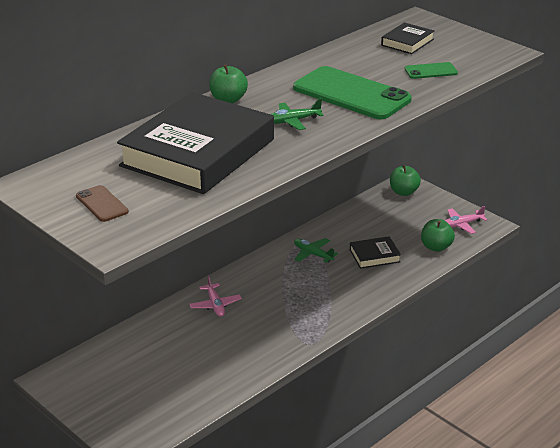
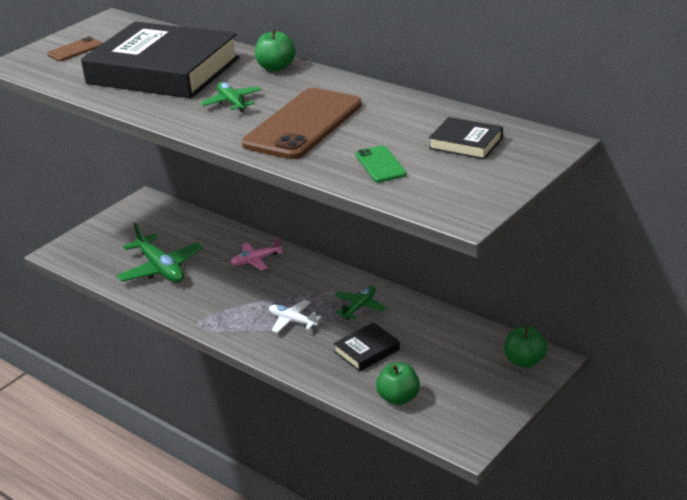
camera: 85 degrees right, 0 degrees up
(203, 366) = (161, 269): none -> green plane
(322, 289) = (292, 321): none -> white plane
(351, 94) = (303, 124): green phone -> brown phone
(374, 256) = (367, 351): black book -> black book turned 75 degrees clockwise
(461, 225) = (460, 417): pink plane -> none

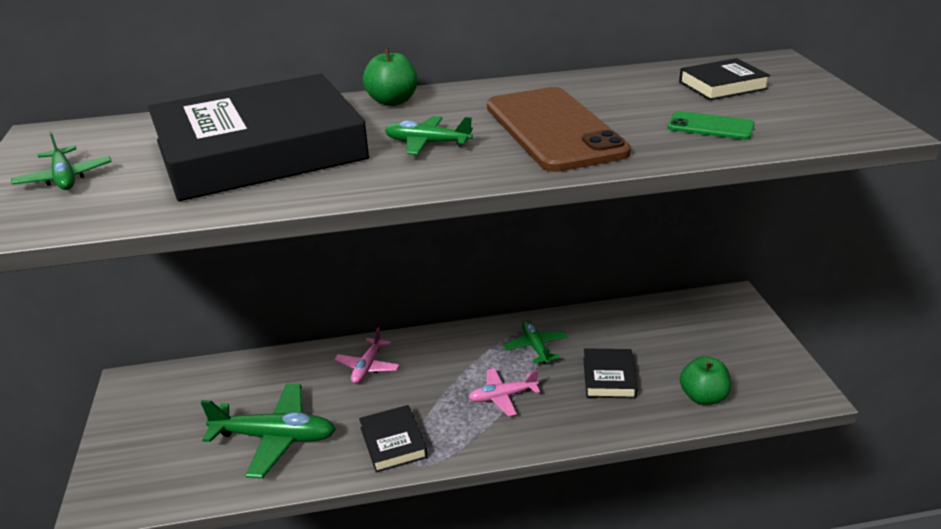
camera: 50 degrees left, 0 degrees up
(75, 50) = (65, 178): brown phone -> green plane
(204, 307) = (393, 442): none -> black book
(292, 321) = (502, 396): white plane -> pink plane
(524, 361) = (722, 308): green apple -> none

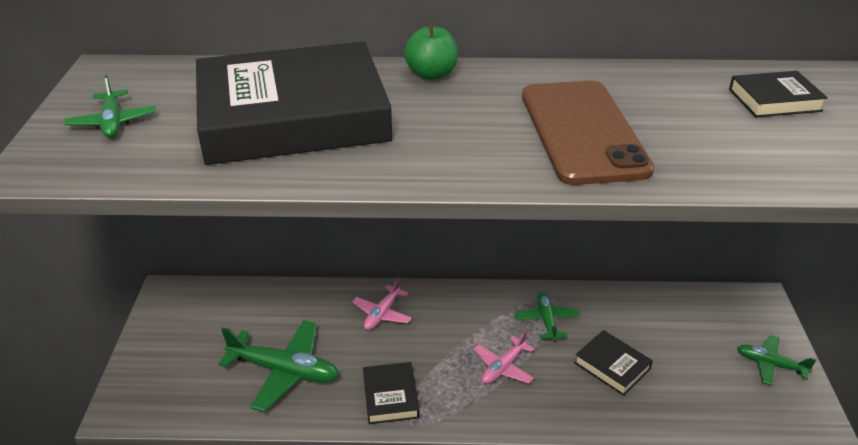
camera: 10 degrees right, 5 degrees up
(427, 143) = (452, 130): green plane -> green plane (770, 364)
(502, 396) = (503, 367): pink plane -> pink plane turned 45 degrees counterclockwise
(609, 377) = (612, 366): black book -> black book turned 60 degrees counterclockwise
(703, 397) = (703, 404): green apple -> none
(710, 126) = (746, 151): green phone -> none

